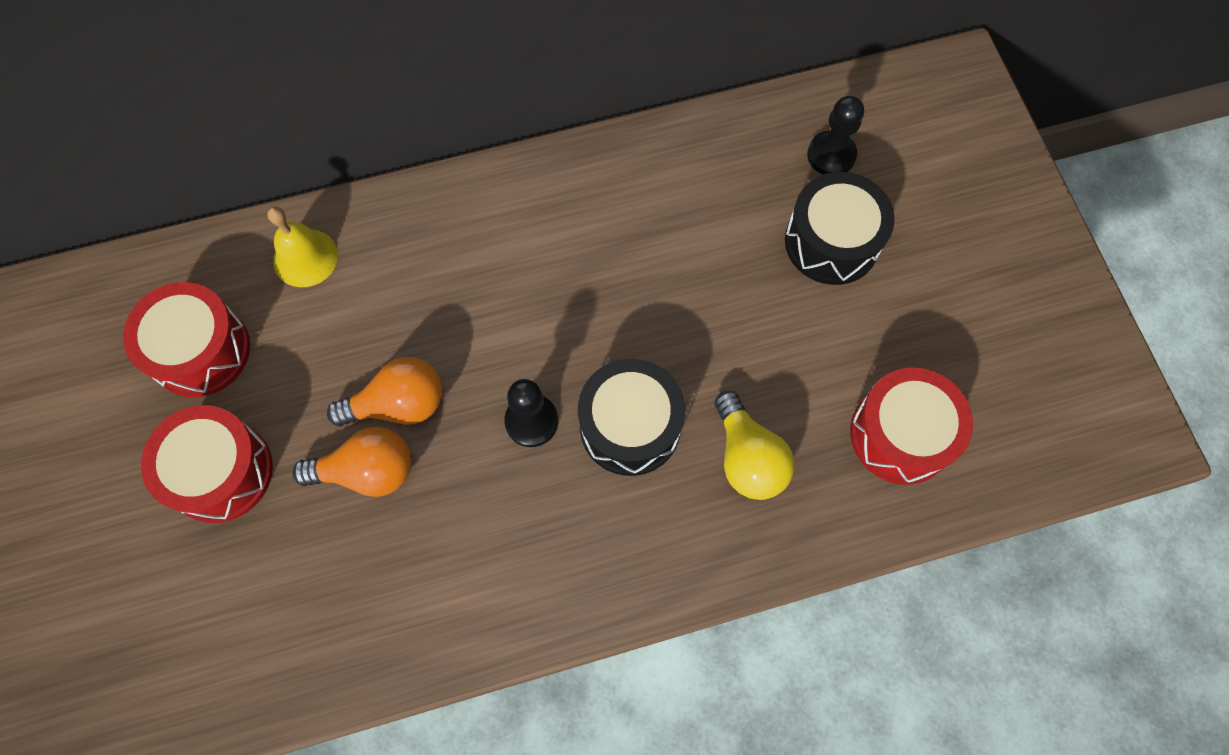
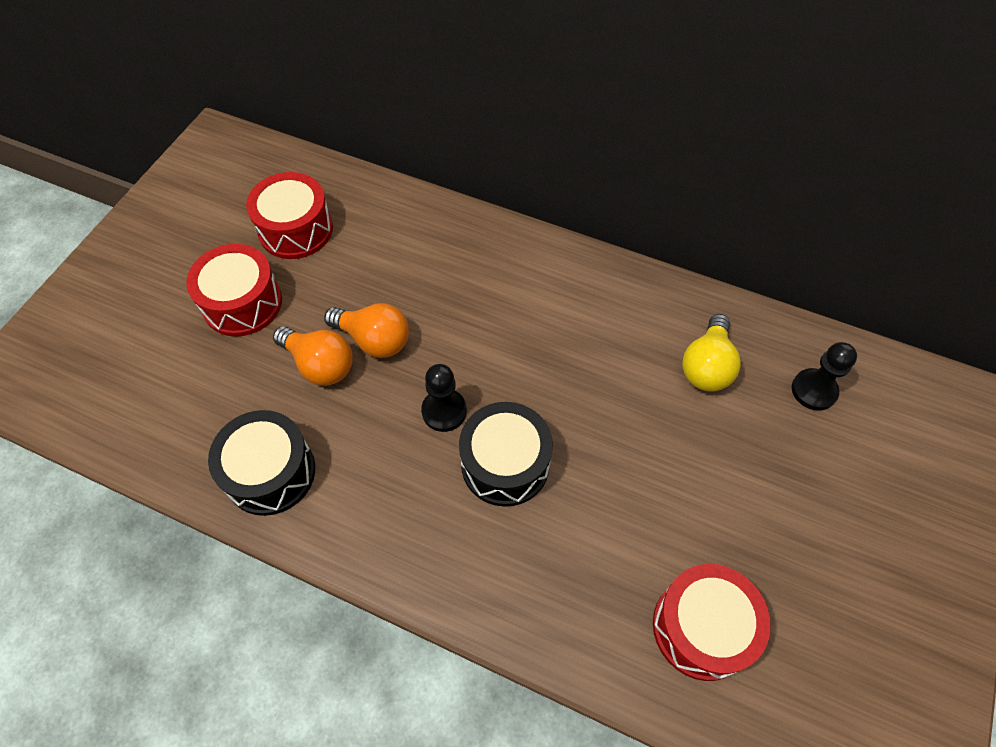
camera: 40 degrees right, 10 degrees down
(305, 258) = (400, 219): yellow bell -> none
(747, 458) = (568, 550): yellow light bulb -> yellow light bulb (707, 366)
(831, 241) = (763, 449): black drum -> black drum (270, 472)

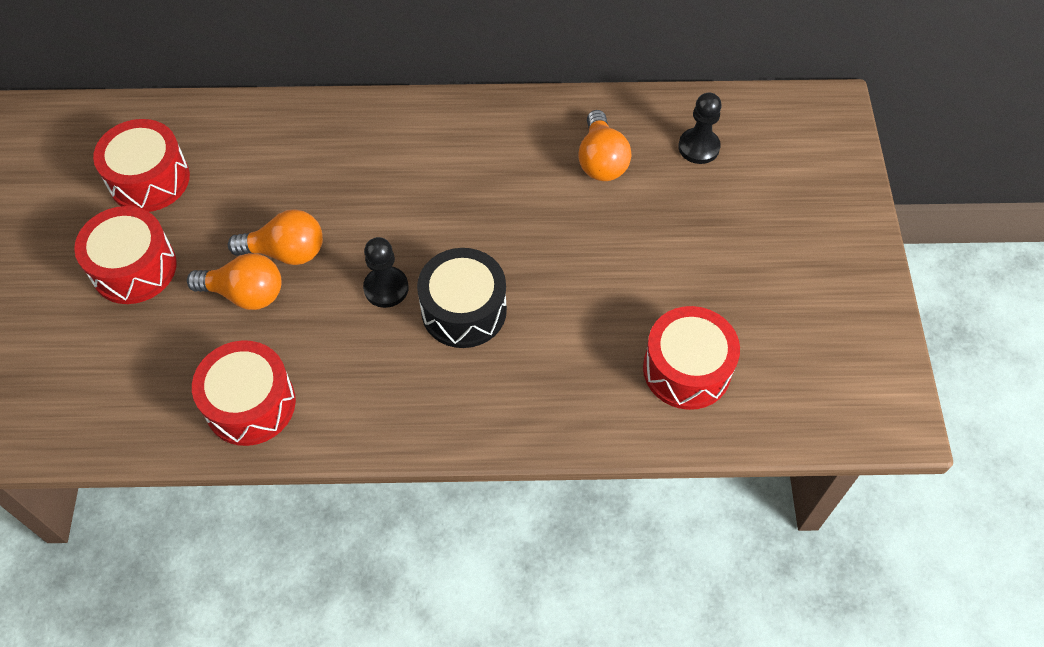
camera: 25 degrees left, 0 degrees up
(270, 472) = (250, 404): black drum -> red drum
(707, 366) = (601, 160): yellow light bulb -> orange light bulb

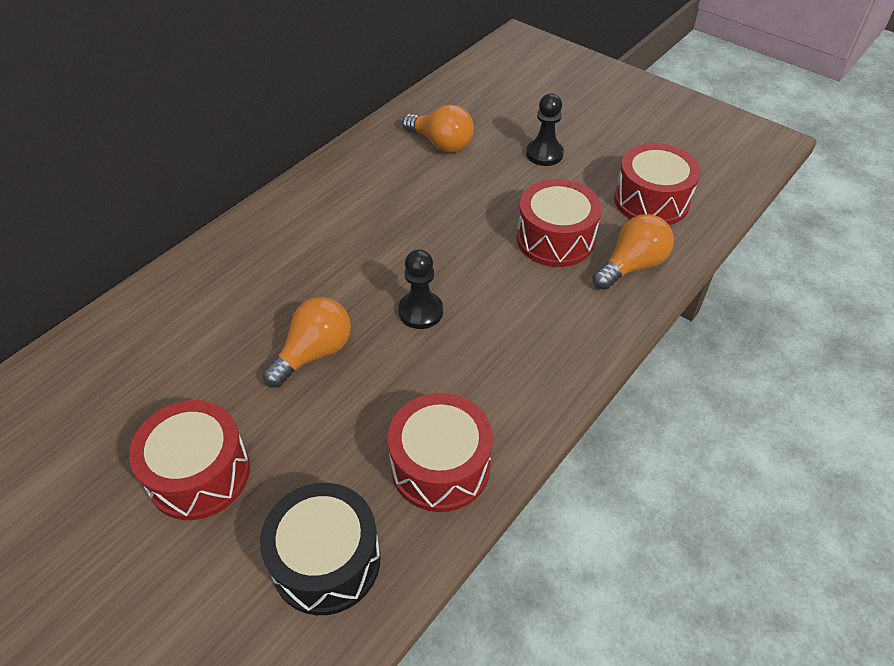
camera: 50 degrees left, 10 degrees down
(149, 179) = (118, 405): red drum -> red drum (555, 239)
(245, 294) = (324, 405): orange light bulb -> orange light bulb (632, 266)
(464, 310) = (489, 279): black drum -> black drum (326, 560)
(698, 147) = (483, 100): black pawn -> black pawn (544, 154)

